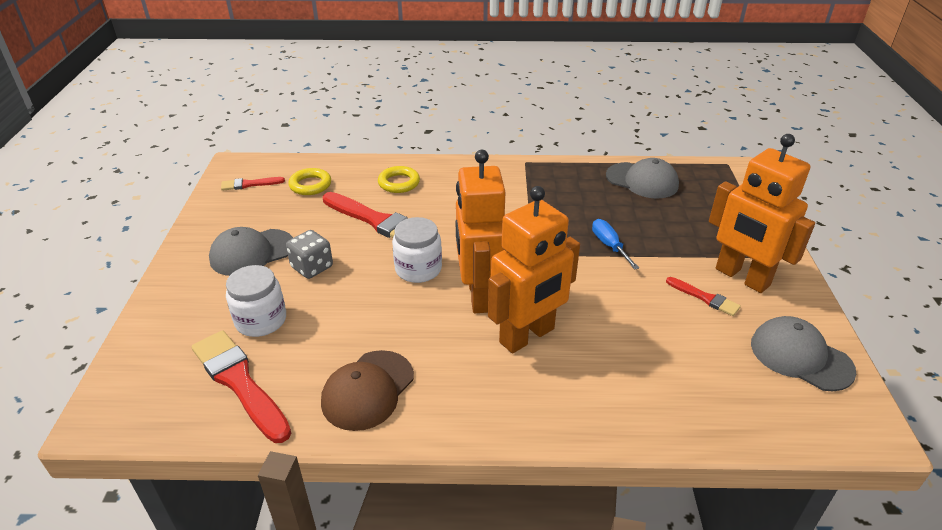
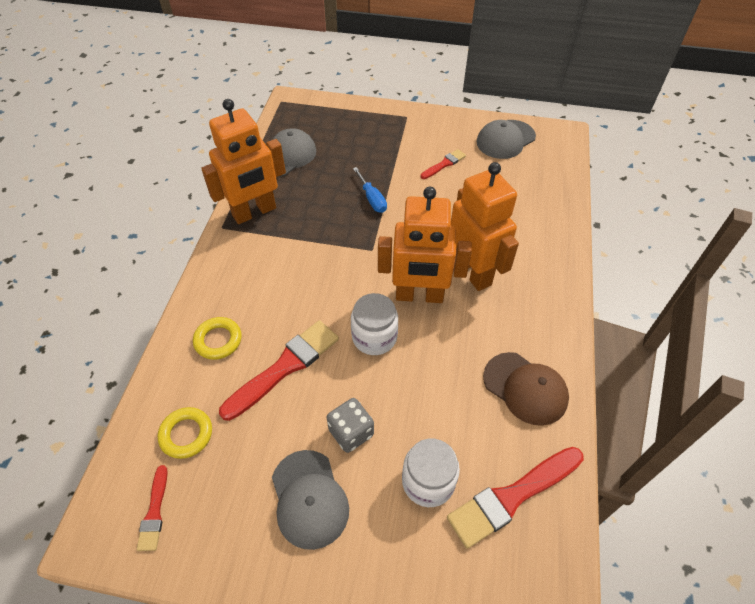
camera: 80 degrees left, 15 degrees up
(609, 245) = (372, 199): blue screwdriver -> blue screwdriver turned 105 degrees counterclockwise
(741, 277) = (425, 140): orange robot -> orange robot (254, 212)

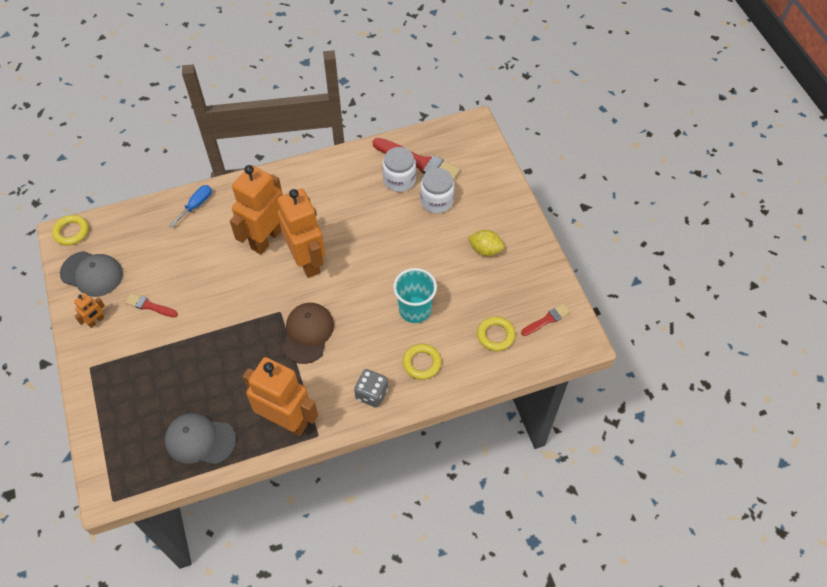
camera: 120 degrees left, 5 degrees up
(285, 367) = (415, 309): red brush -> turquoise cup
(309, 499) = (485, 250): grey cap -> yellow lemon
(351, 432) = (433, 250): grey dice -> grey dice (371, 394)
(372, 199) = (222, 339): blue screwdriver -> blue screwdriver (196, 205)
(374, 337) = (359, 271): white jar -> white jar (399, 180)
(450, 130) = (96, 321): none -> orange robot
(525, 388) = (346, 178): brown cap -> brown cap (308, 333)
(564, 139) = (71, 232): none -> yellow ring

